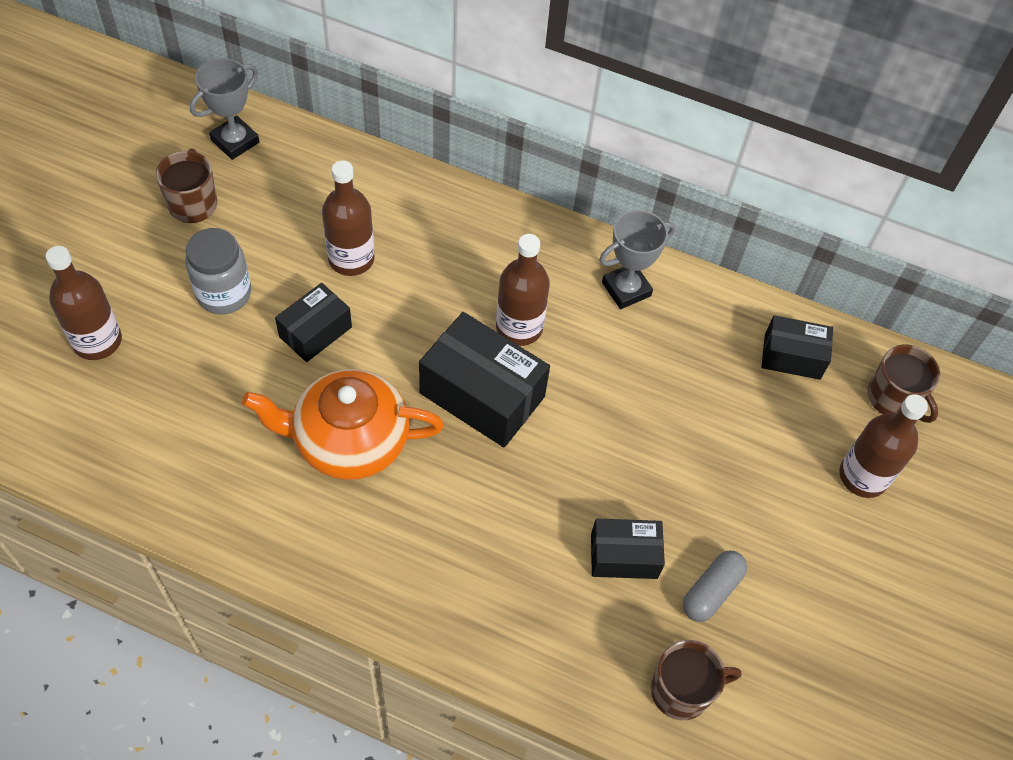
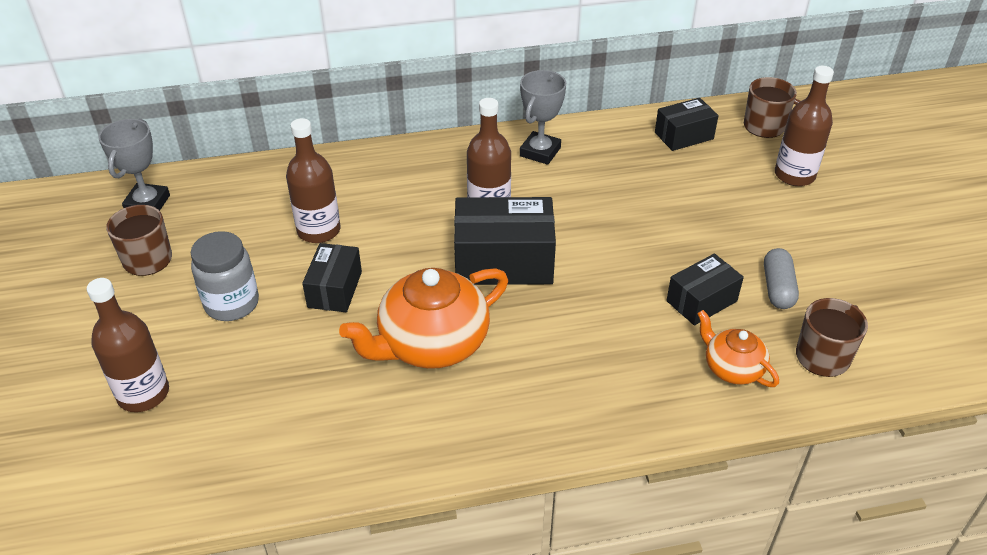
camera: 30 degrees left, 15 degrees down
(584, 642) = (732, 368): none -> orange teapot

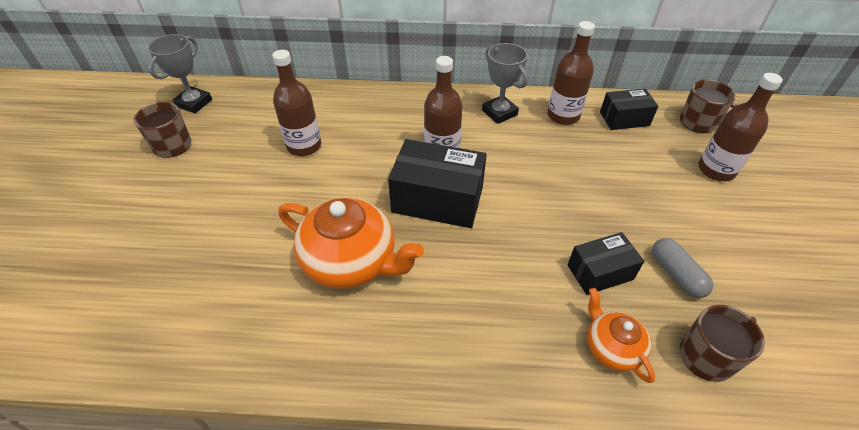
camera: 15 degrees right, 5 degrees up
(143, 394) = (113, 255): brown bottle -> brown bottle (563, 116)
(232, 304) = (214, 193): grey jar -> none
(335, 289) = (295, 197): black box -> none
(432, 343) = (351, 261): orange teapot -> orange teapot turned 135 degrees counterclockwise
(540, 152) = (499, 113): grey trophy -> grey trophy turned 75 degrees counterclockwise
(778, 288) = (676, 274): grey capsule -> grey capsule turned 45 degrees counterclockwise

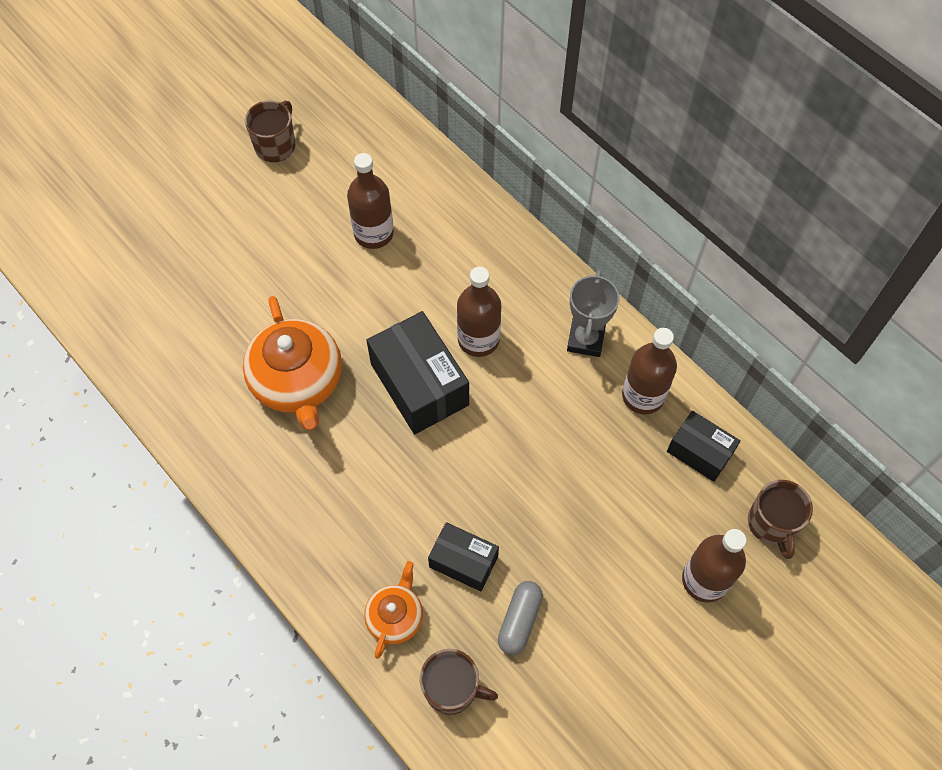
camera: 45 degrees right, 15 degrees up
(194, 103) = (332, 104): grey trophy -> none

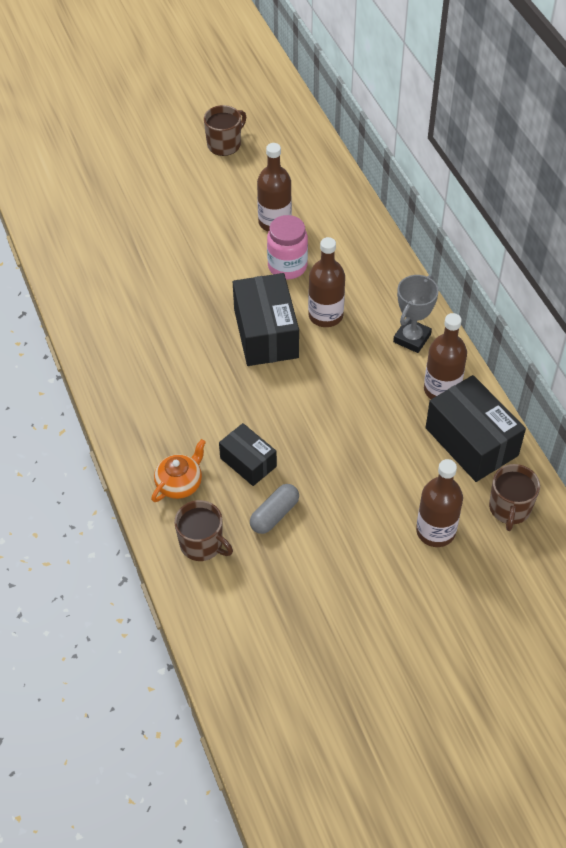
camera: 20 degrees right, 10 degrees down
(298, 381) = (173, 306): orange teapot -> none
(410, 288) = (287, 266): none -> pink jar
(699, 452) = (471, 441): black box -> black box, size x1.69

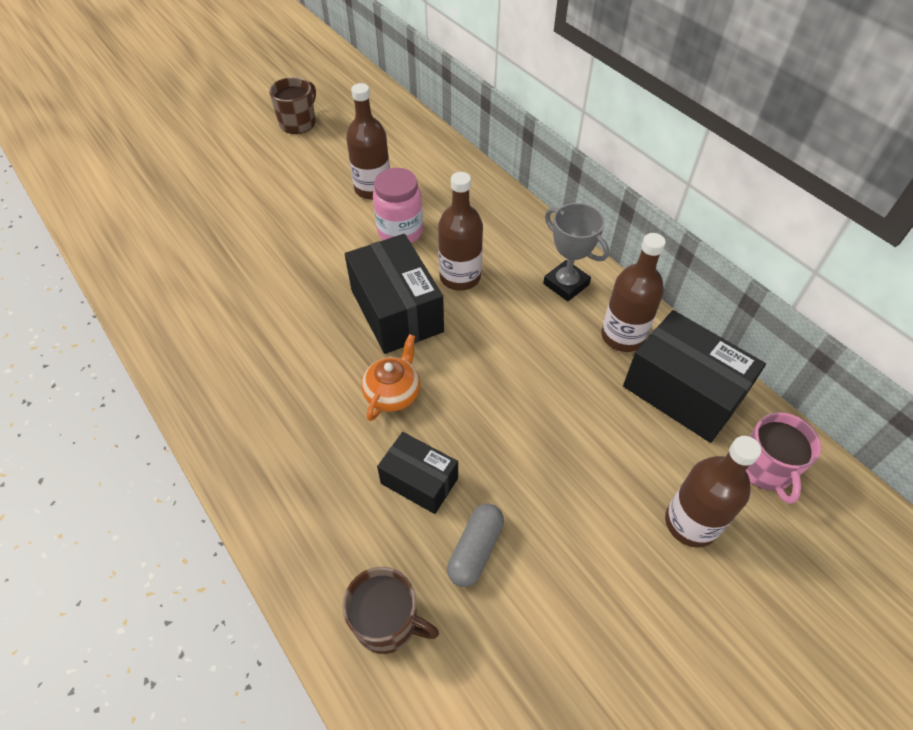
camera: 15 degrees left, 0 degrees up
(180, 483) = (334, 533): orange teapot -> orange teapot (393, 393)
(412, 338) = (566, 284): grey trophy -> grey trophy turned 60 degrees counterclockwise
(509, 508) = (765, 468): brown mug -> pink mug

